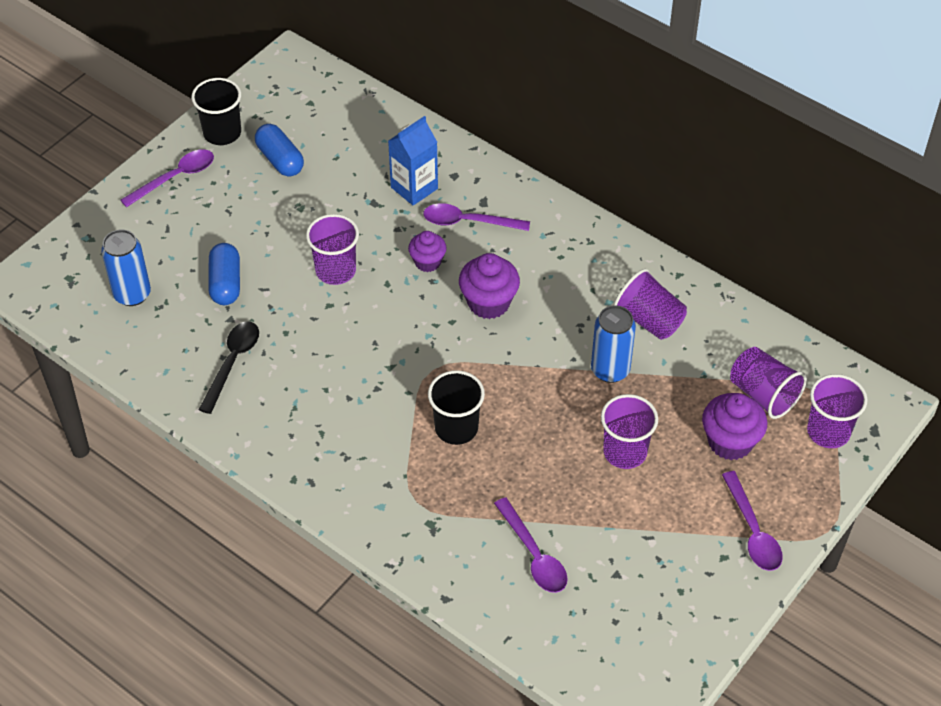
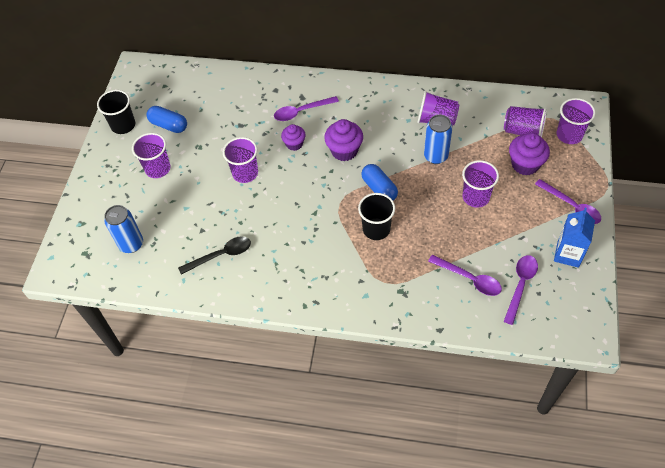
camera: 25 degrees left, 5 degrees up
(175, 178) = (112, 163): purple spoon -> purple spoon (520, 285)
(225, 283) = (185, 211): blue capsule -> blue capsule (379, 188)
(228, 211) = (158, 168): none -> purple cup
(232, 363) = (221, 255): black spoon -> black spoon turned 75 degrees clockwise
(414, 188) = (258, 107): blue carton -> blue carton (568, 254)

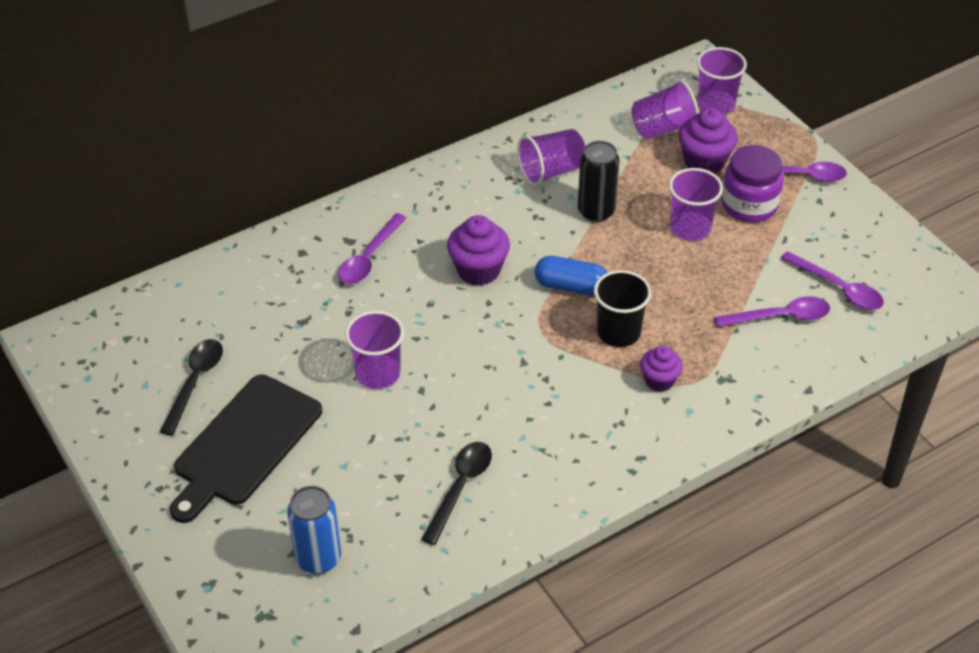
camera: 45 degrees left, 10 degrees down
(123, 125) = (122, 424): black cup -> none
(158, 168) = (244, 444): purple cup -> black cutting board
(168, 125) = (195, 382): blue capsule -> black spoon
(294, 144) = (404, 300): purple cupcake -> purple cupcake (659, 380)
(435, 156) = (596, 211): blue can -> black can
(520, 285) = (838, 288): purple spoon -> purple spoon turned 150 degrees clockwise
(523, 205) = (749, 205): none -> purple jar
(568, 254) = (848, 226): blue carton -> none

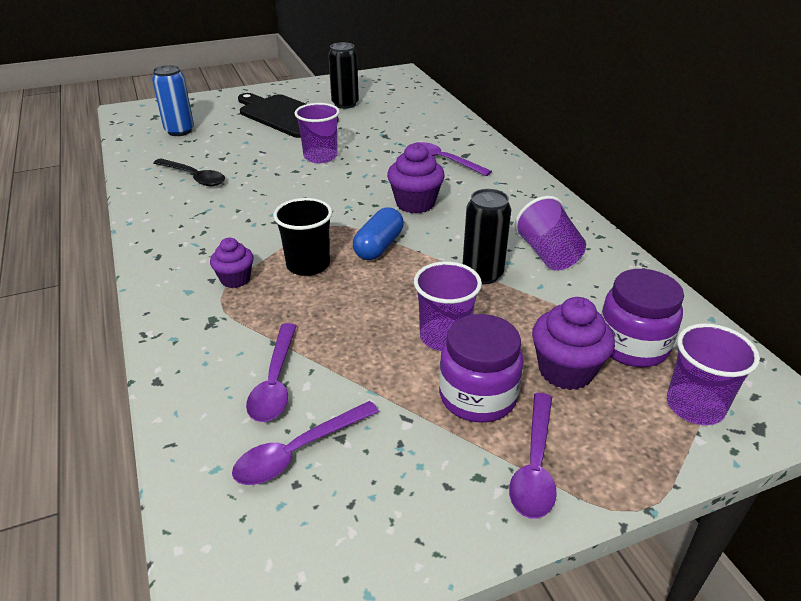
camera: 100 degrees right, 10 degrees down
(195, 382) = (345, 104): black spoon -> black can
(663, 128) = (632, 346): purple cup -> purple jar

